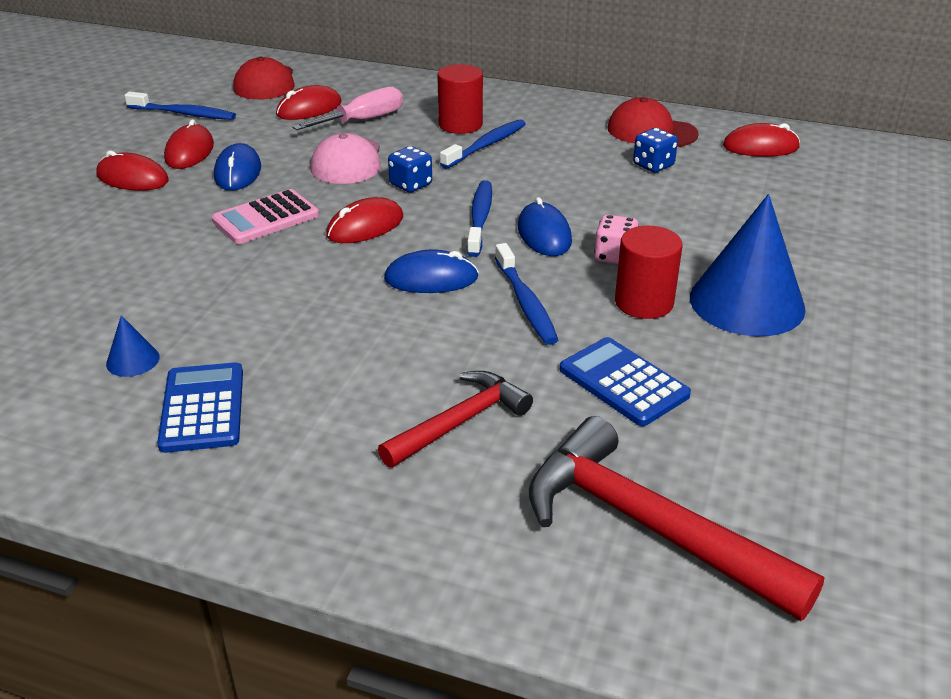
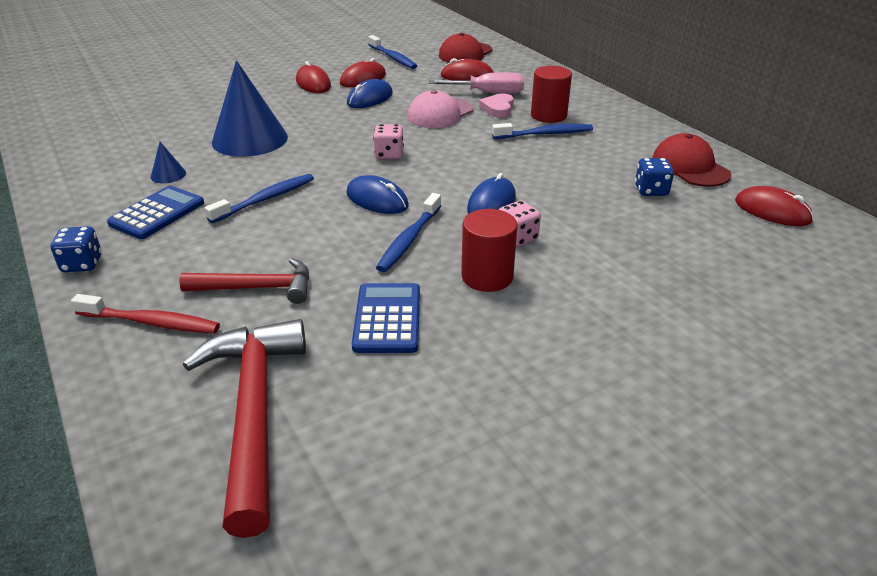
camera: 40 degrees right, 0 degrees up
(266, 218) = (344, 129): pink calculator -> none
(365, 226) = (389, 154): red mouse -> pink dice
(399, 134) = (498, 108): none -> pink heart
(408, 516) = (150, 322): none -> red toothbrush
(411, 185) = (455, 140): blue dice -> blue dice (82, 264)
(480, 219) = (465, 177): blue toothbrush -> blue toothbrush (265, 199)
(746, 302) = (565, 313): blue cone -> blue cone (250, 139)

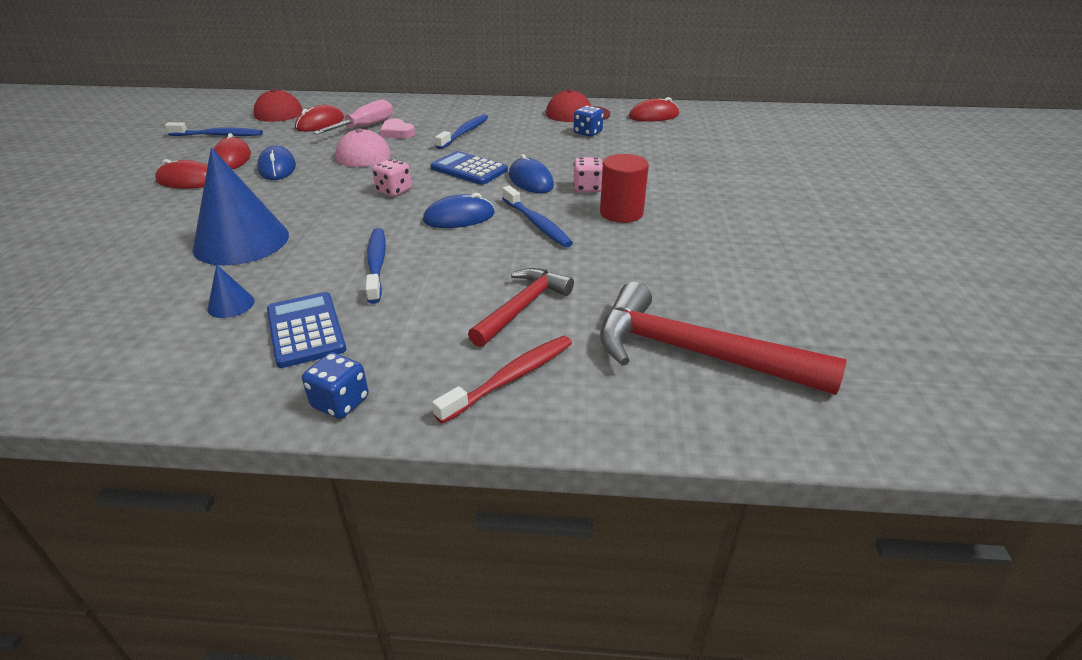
camera: 55 degrees left, 0 degrees up
(387, 318) = (631, 264): blue calculator -> blue calculator (469, 169)
(548, 115) = (440, 122): red cylinder -> none

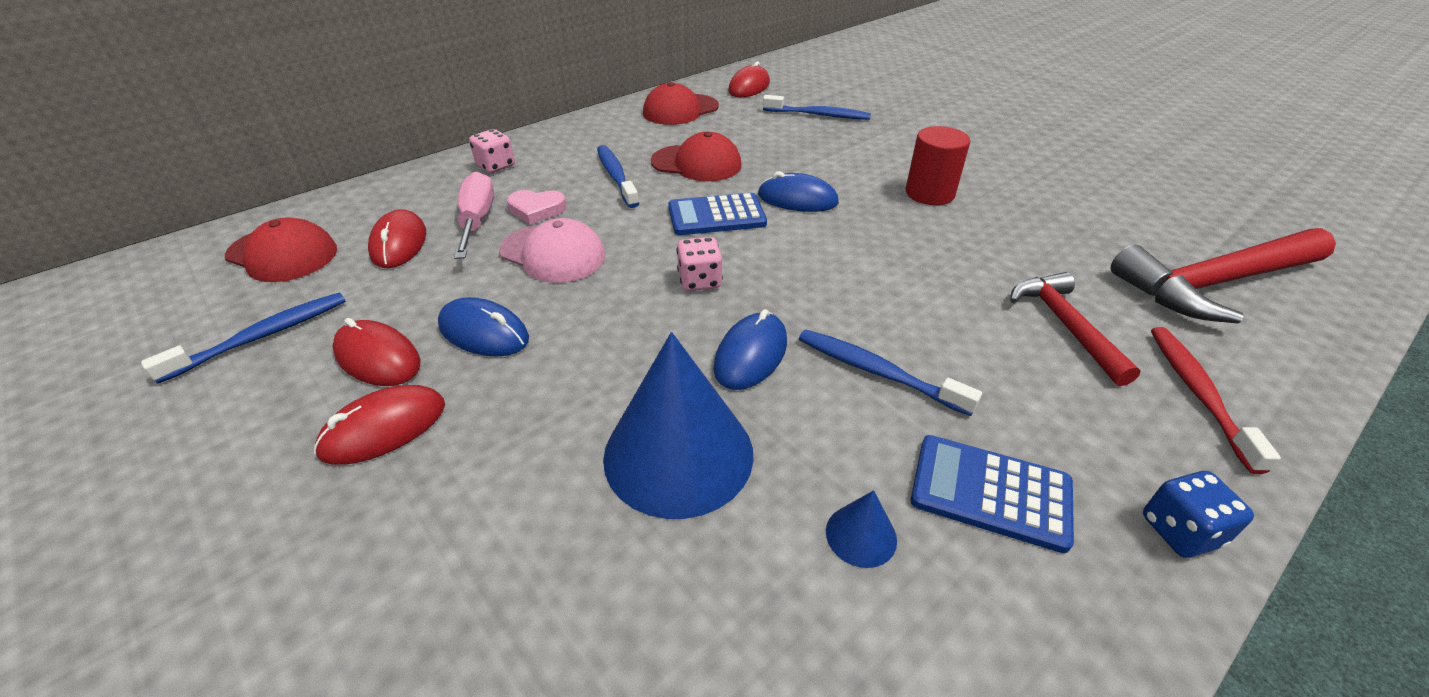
camera: 45 degrees left, 5 degrees up
(459, 217) = (827, 273): blue mouse -> blue mouse (751, 355)
(519, 143) = (696, 163): none -> red cap
(536, 223) = (897, 240): blue toothbrush -> blue toothbrush (818, 115)
(587, 188) = (856, 183): pink dice -> pink dice (496, 166)
(588, 133) = (733, 126): blue dice -> none

